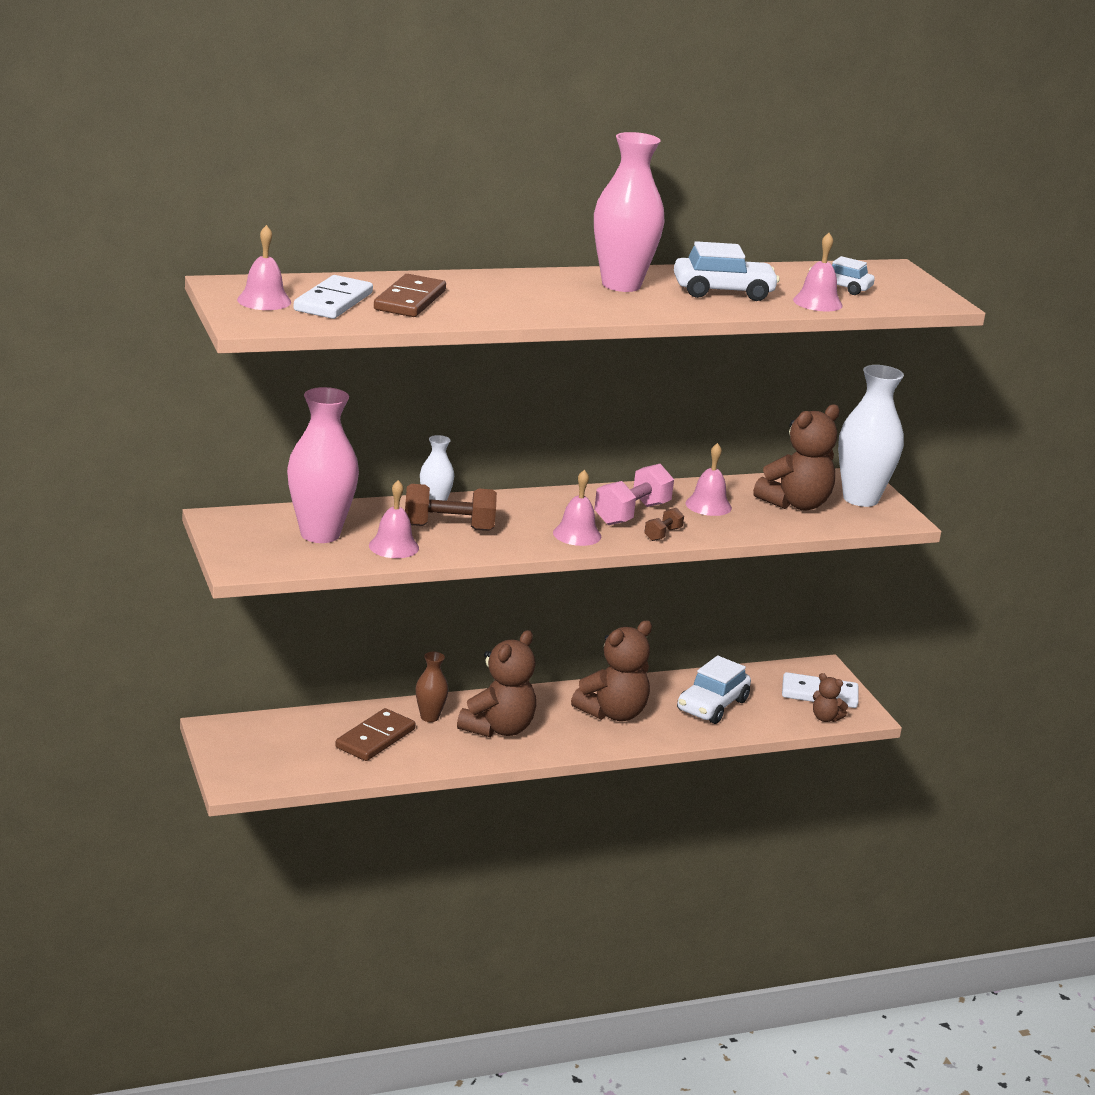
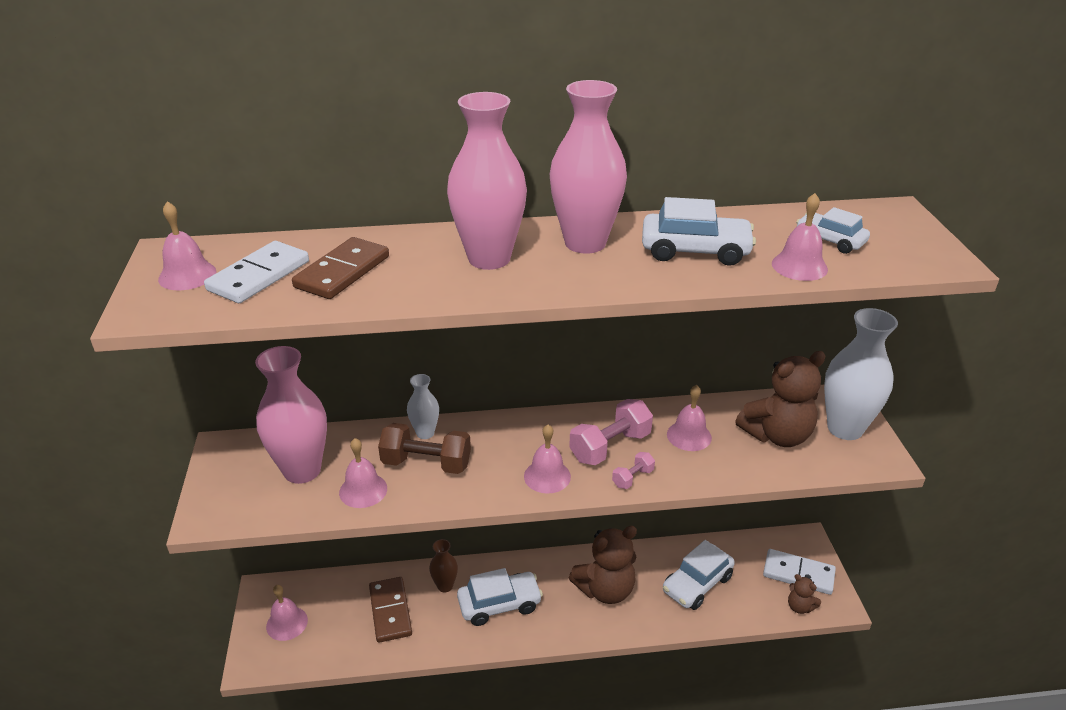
camera: 15 degrees right, 10 degrees up
(258, 752) = (287, 623): none -> pink bell
(375, 738) = (390, 611): brown domino -> brown domino turned 60 degrees counterclockwise
(498, 729) = (499, 604): brown teddy bear -> white car
(539, 294) = (489, 258): none -> pink vase
(662, 534) = (632, 478): brown dumbbell -> pink dumbbell

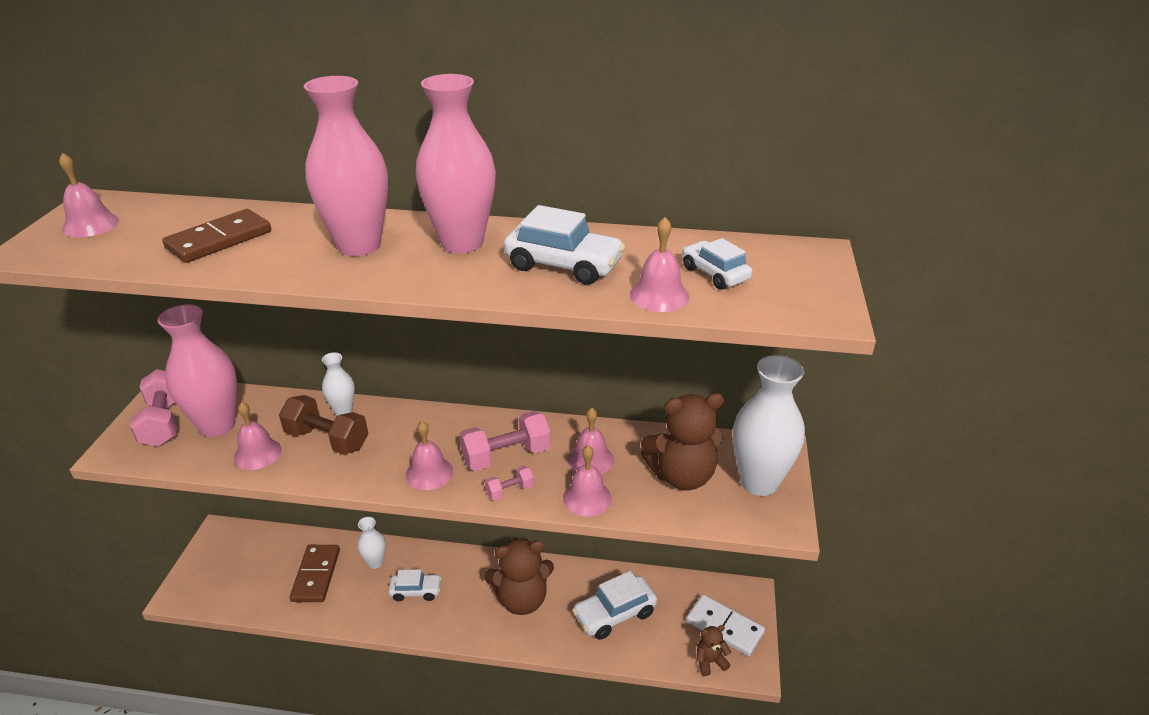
camera: 15 degrees right, 0 degrees up
(241, 478) = (164, 422): none -> pink dumbbell
(259, 276) = (147, 233): white domino -> none
(287, 623) = (224, 566): pink bell -> pink bell (587, 498)
(445, 586) = (375, 562): brown vase -> white vase
(499, 604) = (416, 591): white car -> white car, size x0.64
(799, 607) = (710, 661): brown teddy bear -> brown teddy bear turned 105 degrees clockwise

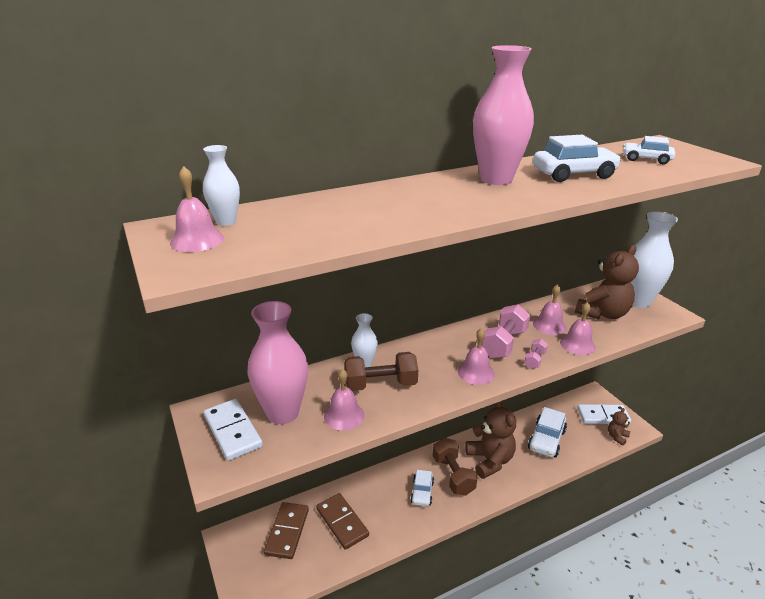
camera: 35 degrees left, 5 degrees down
(164, 422) = (233, 431): pink dumbbell -> white domino
(219, 240) = (334, 219): brown domino -> brown domino (287, 531)
(359, 245) = (439, 196): pink vase -> none
(375, 562) = (374, 491): white vase -> white vase (226, 221)
(416, 591) = (422, 492): white car -> white car turned 135 degrees clockwise
(465, 592) = (453, 475): none -> brown dumbbell
(521, 599) = (490, 460): brown teddy bear -> brown teddy bear turned 60 degrees counterclockwise
(659, 295) = (647, 173): pink bell -> none

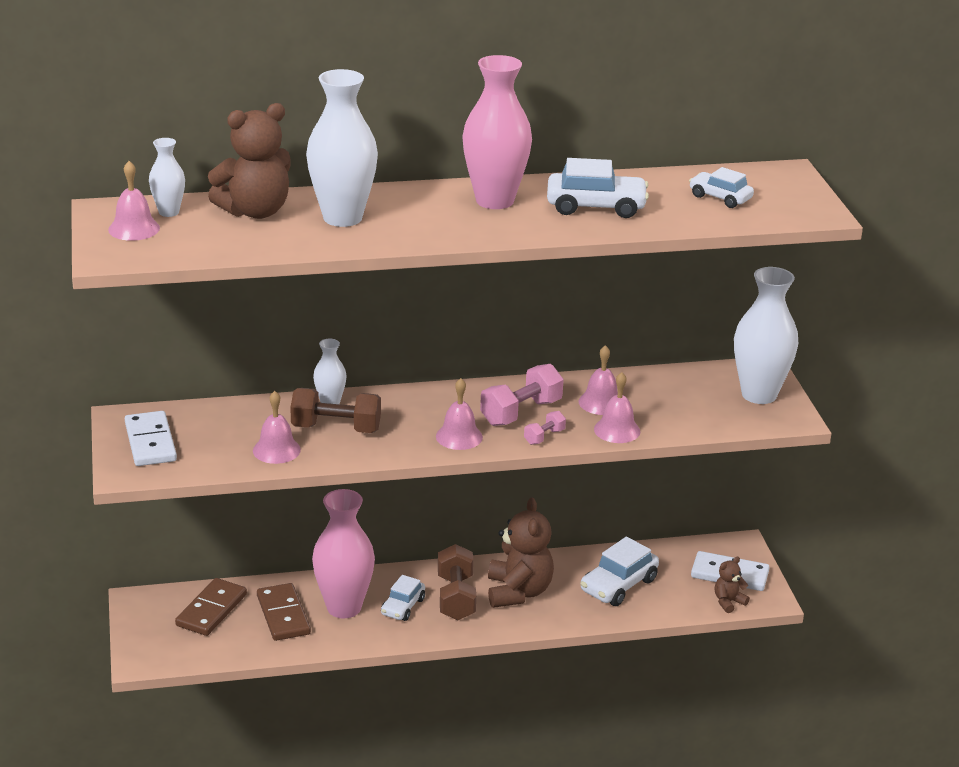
camera: 15 degrees right, 0 degrees up
(283, 413) = (211, 435): pink vase -> pink vase (344, 607)
(388, 206) = (342, 218): none -> white vase
(602, 313) = (690, 401): brown teddy bear -> brown teddy bear (255, 211)

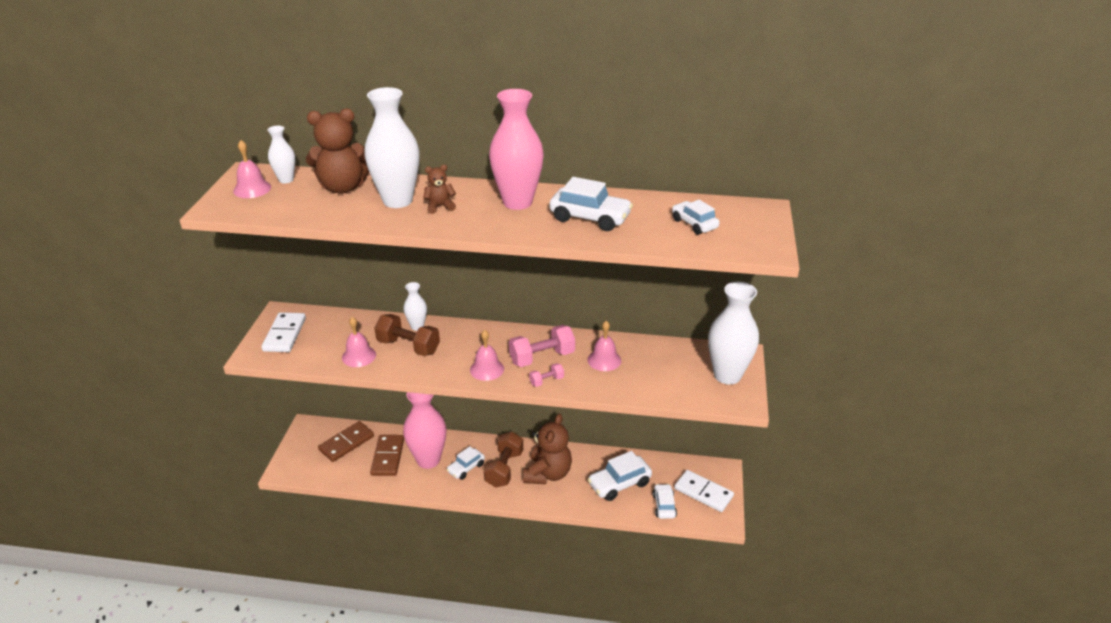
camera: 20 degrees right, 5 degrees up
(617, 430) = (602, 385): pink bell -> none
(688, 598) = (664, 505): none -> white car
(728, 602) = (692, 516): brown teddy bear -> brown teddy bear (440, 207)

